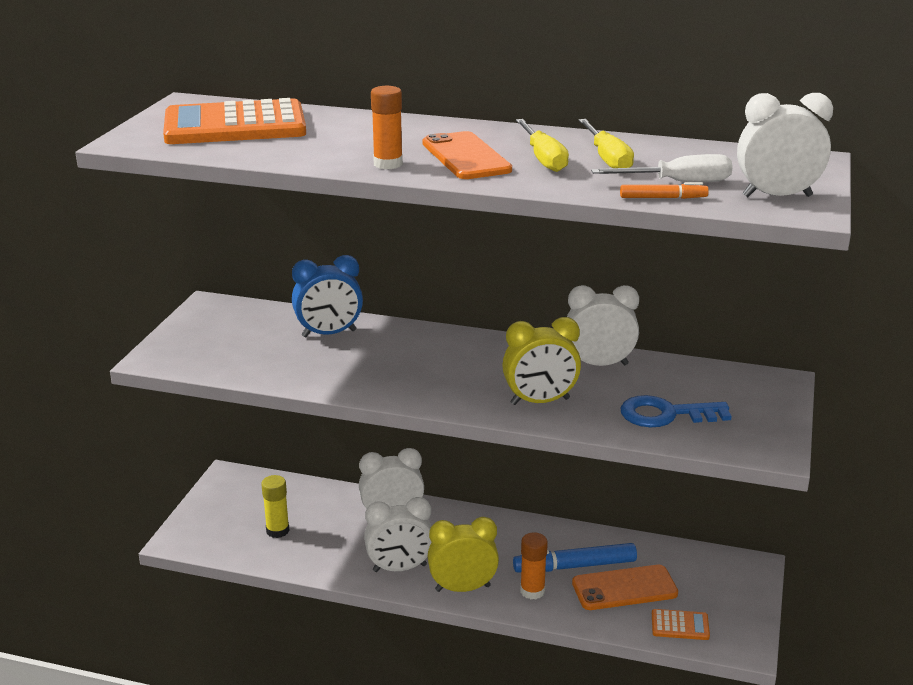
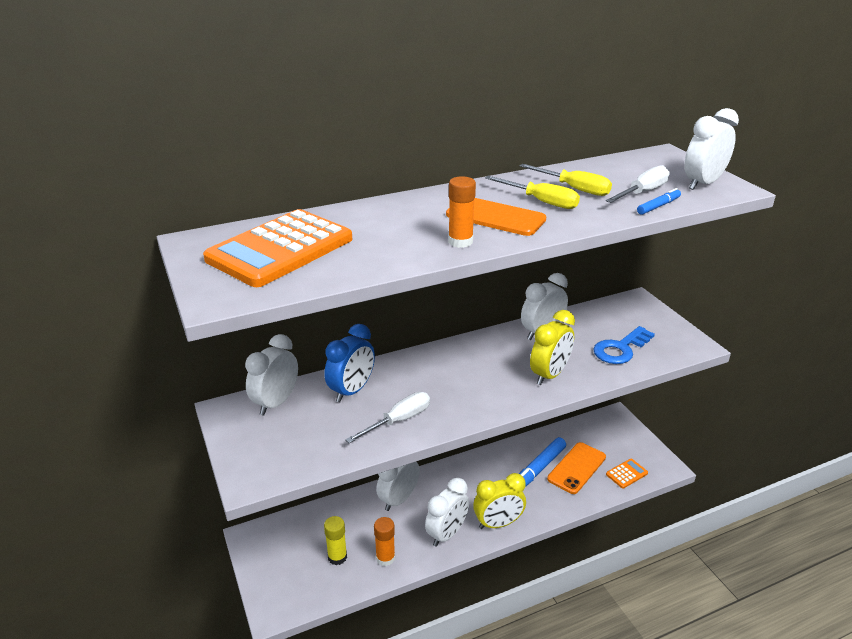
camera: 40 degrees left, 5 degrees up
(254, 316) = (276, 403): none -> white clock
(332, 372) = (398, 420): none -> white screwdriver
(463, 588) = (498, 523): yellow clock -> yellow clock turned 150 degrees counterclockwise
(532, 591) = (535, 500): orange glue stick -> orange glue stick (385, 558)
(663, 198) = (658, 206): orange marker -> blue marker

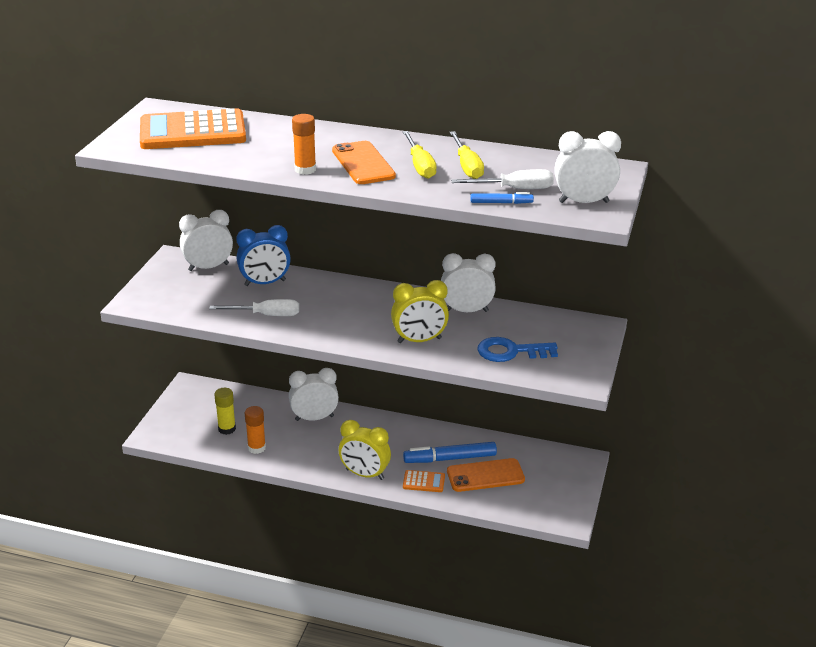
camera: 40 degrees right, 0 degrees up
(447, 534) = (318, 458): white clock -> none
(626, 474) = (523, 503): orange calculator -> orange calculator (423, 482)

